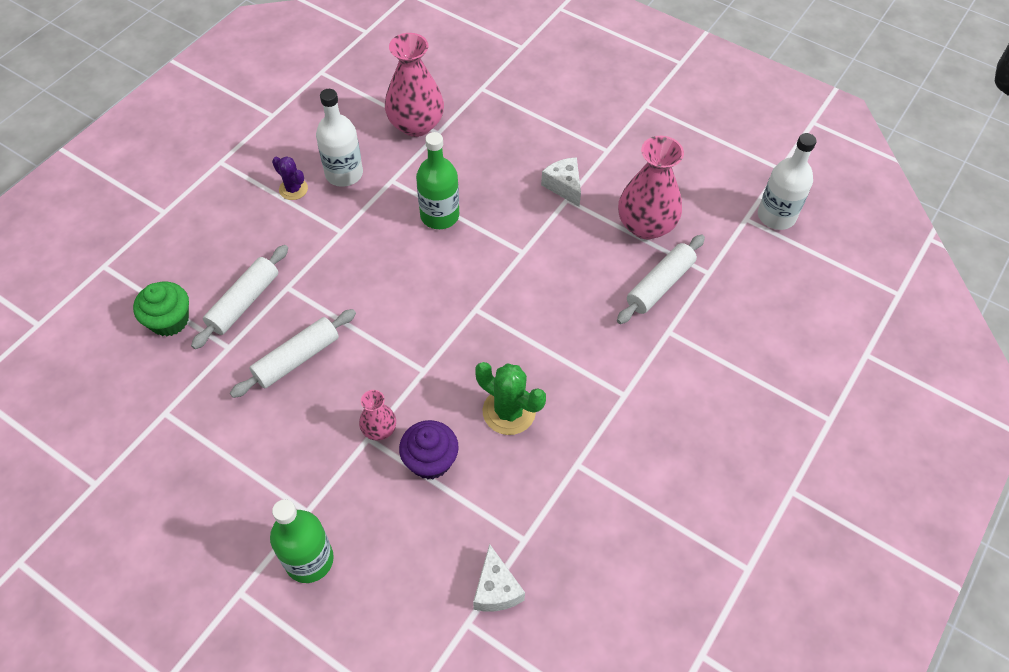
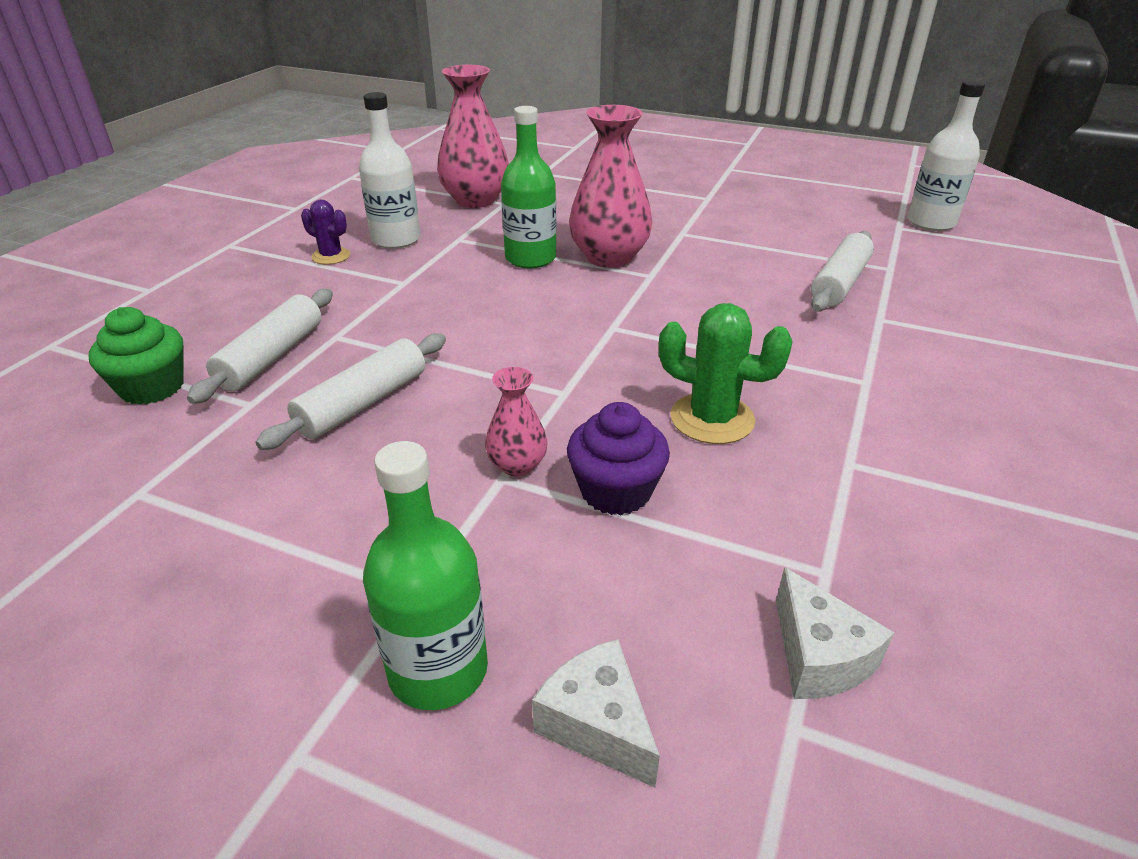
camera: 10 degrees left, 20 degrees down
(564, 186) = (673, 224): white cheese -> white cheese (597, 725)
(645, 225) = (788, 242): pink vase -> pink vase (609, 257)

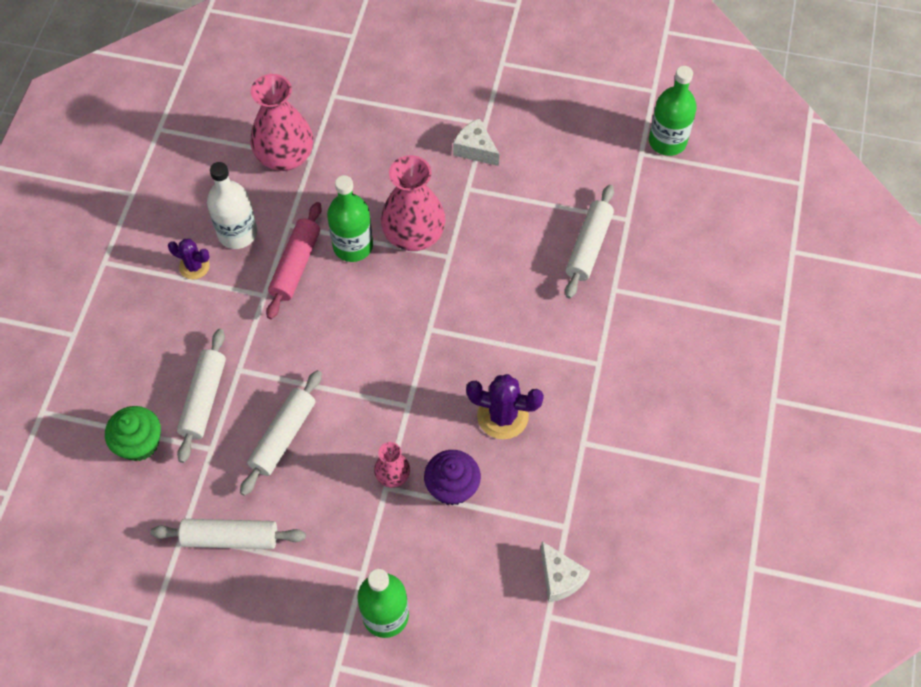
camera: 10 degrees left, 25 degrees up
(211, 509) = (230, 538): none -> white rolling pin
(454, 265) = (295, 265): none -> pink rolling pin
(597, 725) = (463, 630): white cheese -> white cheese (475, 149)
(712, 419) = (502, 416): green cactus -> purple cactus
(931, 222) = (667, 141): white bottle -> green bottle

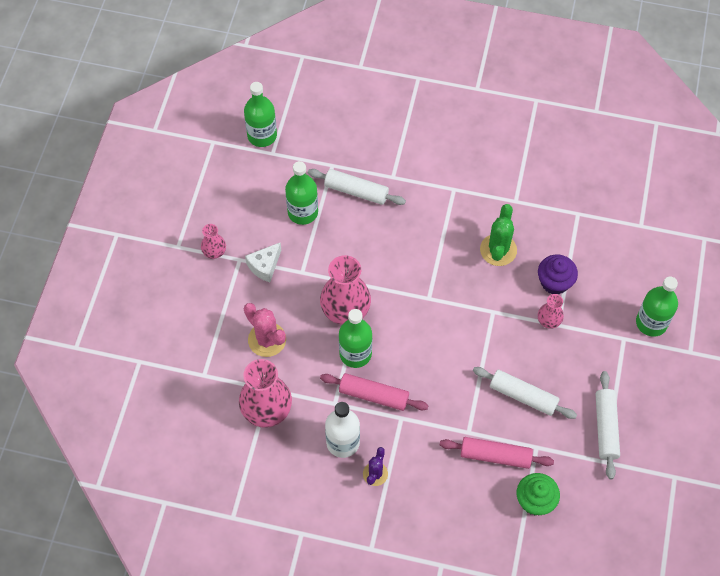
camera: 90 degrees left, 0 degrees up
(204, 399) = (495, 456): white rolling pin -> pink rolling pin
(375, 154) = (267, 340): none -> pink cactus
(495, 98) = (214, 251): none -> pink vase
(502, 416) = (498, 250): purple cactus -> green cactus
(554, 187) = (303, 212): none -> green bottle
(560, 578) = (614, 218): white cheese -> none

